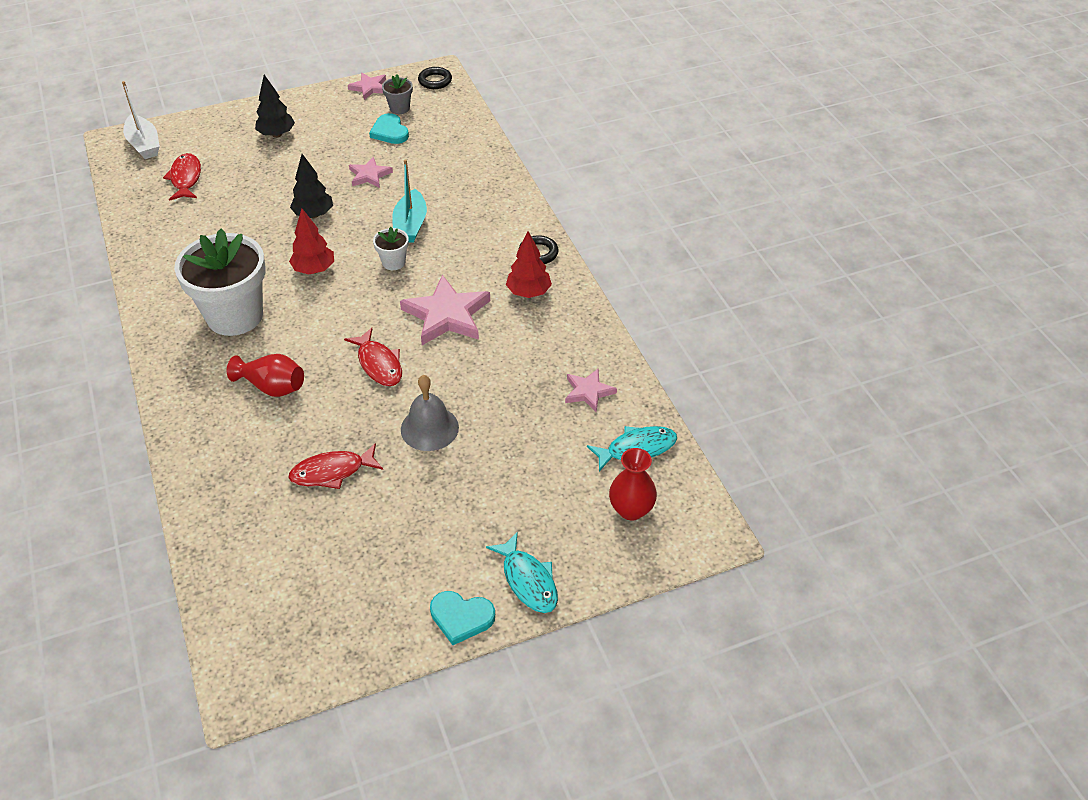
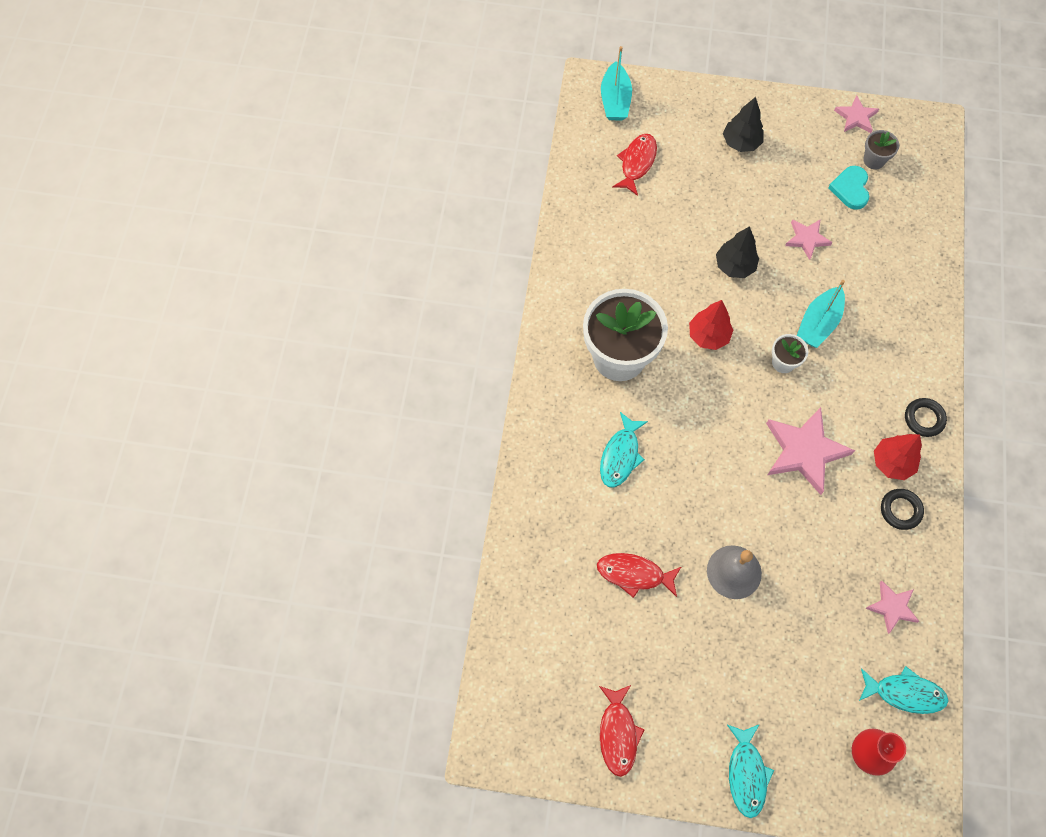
camera: 30 degrees right, 20 degrees up
(144, 144) = (615, 100): white boat -> turquoise boat
(272, 387) = (620, 455): red vase -> turquoise fish
(379, 364) = (720, 477): red fish -> red fish (618, 733)
(435, 81) = (926, 137): black ring -> black ring (900, 510)
(461, 617) = (677, 778): turquoise heart -> none

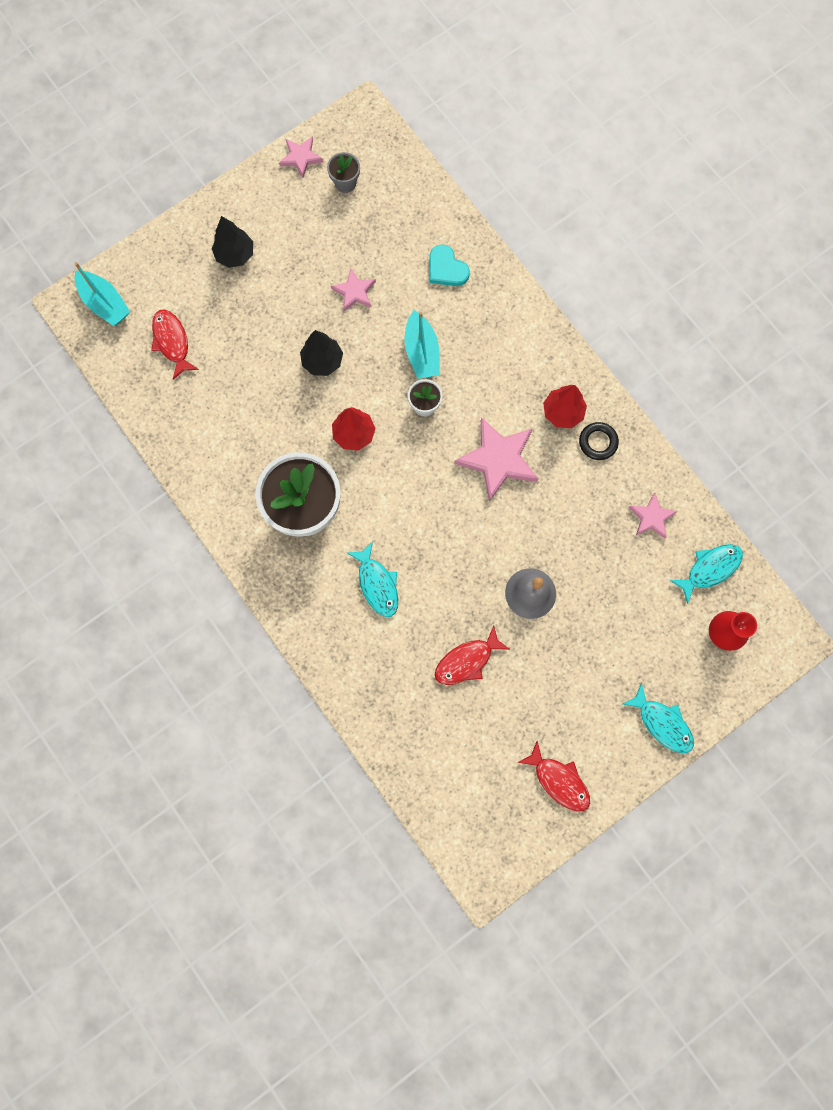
camera: 45 degrees left, 10 degrees up
(850, 189) = (349, 222): turquoise heart -> turquoise heart (446, 269)
(924, 419) = (555, 359): black ring -> none

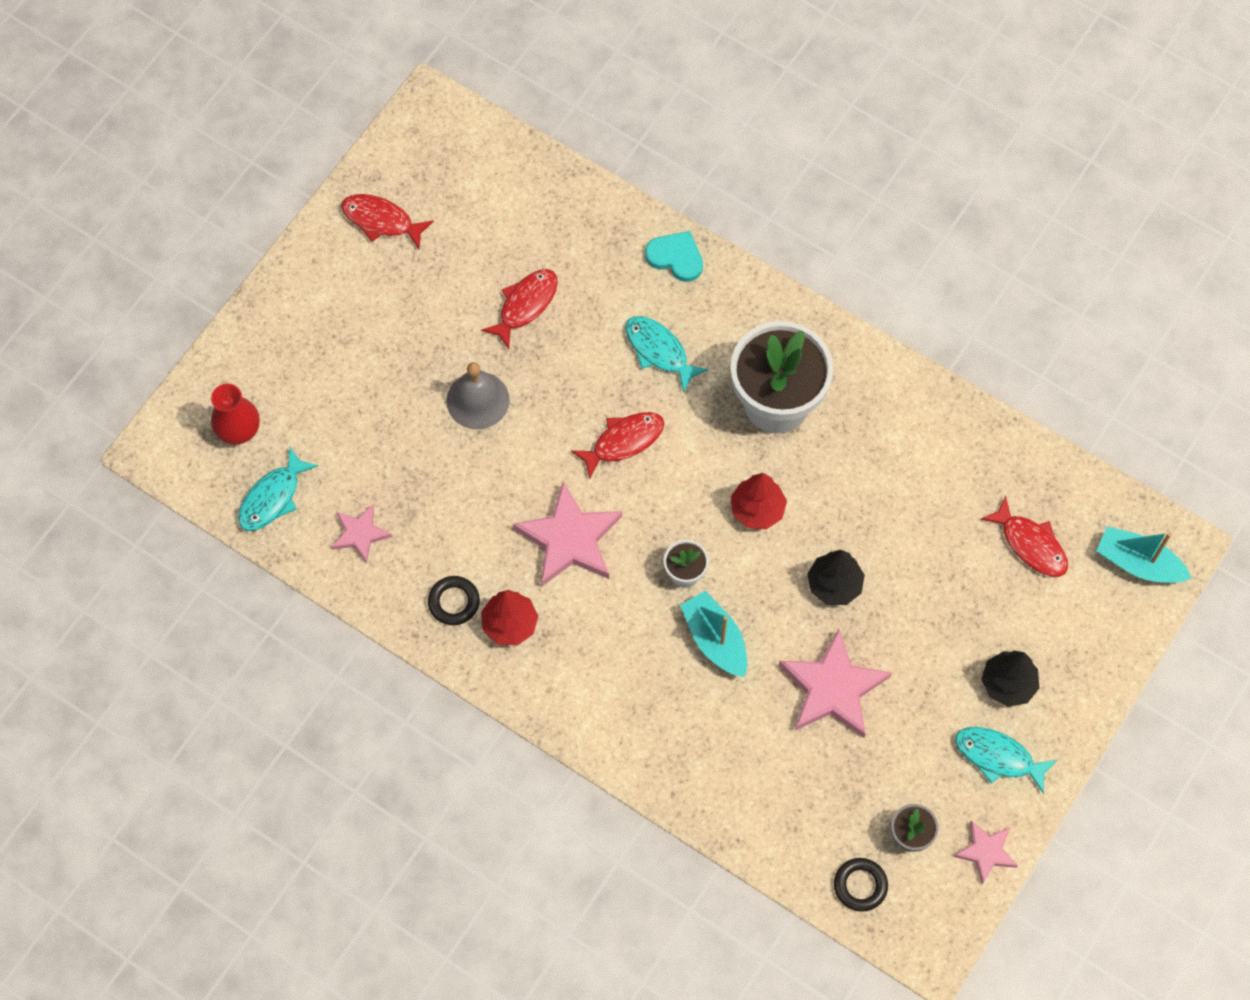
camera: 160 degrees right, 10 degrees down
(354, 292) = (833, 688): pink star -> pink star, size x1.80
(391, 164) = (860, 885): none -> black ring
(431, 520) = (623, 442): none -> red fish
(446, 269) = (726, 762): turquoise heart -> turquoise heart (676, 257)
(662, 723) = (283, 314): turquoise fish -> turquoise fish (998, 757)

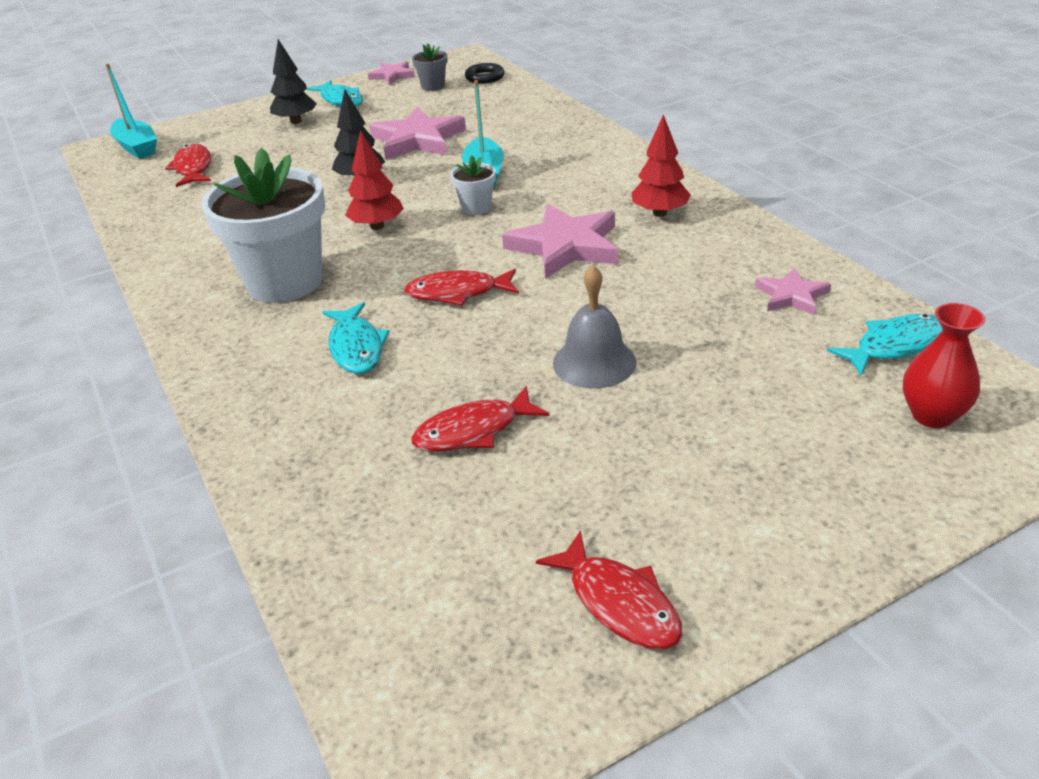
camera: 150 degrees left, 30 degrees down
(454, 602) = (708, 235): black ring -> none
(676, 257) = (252, 421): turquoise heart -> none

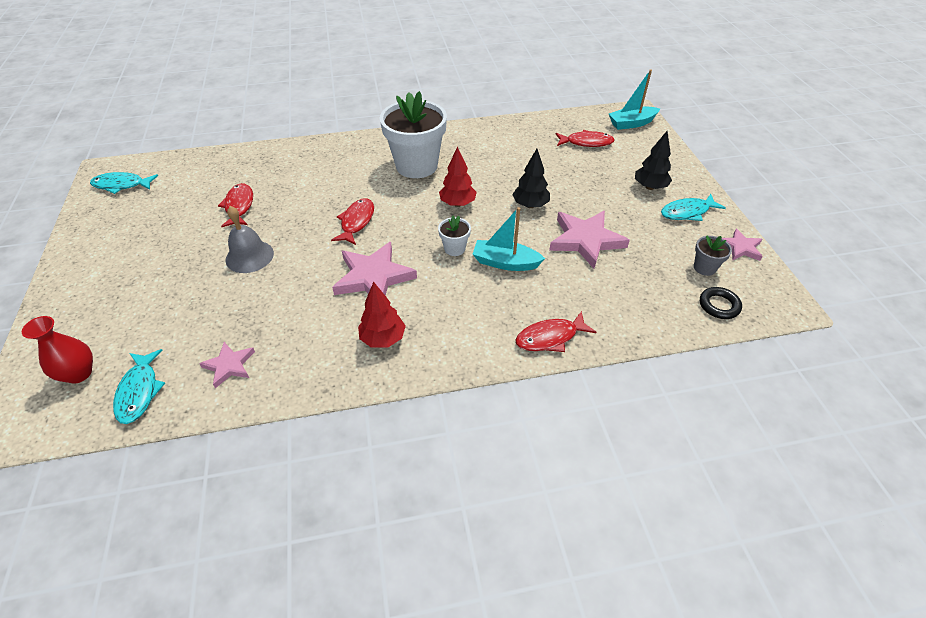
camera: 105 degrees right, 10 degrees up
(356, 347) = (335, 182): turquoise fish -> turquoise fish (122, 185)
(618, 602) = (110, 223): red fish -> red fish (550, 337)

